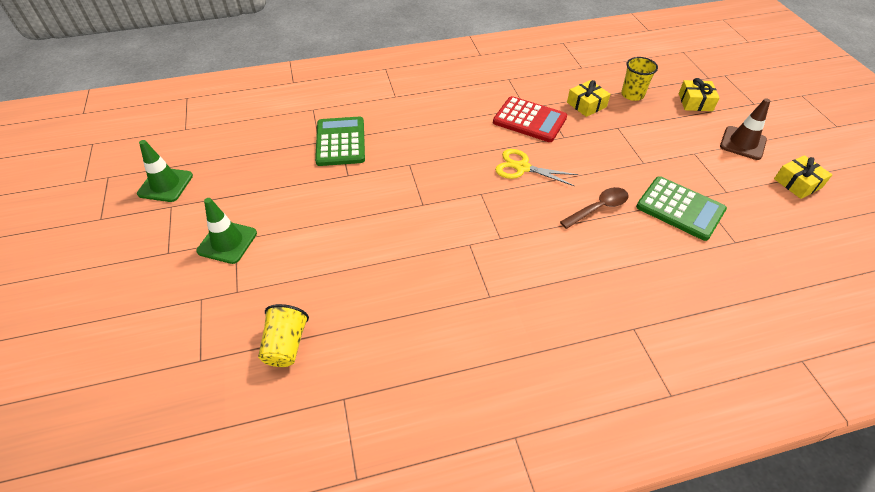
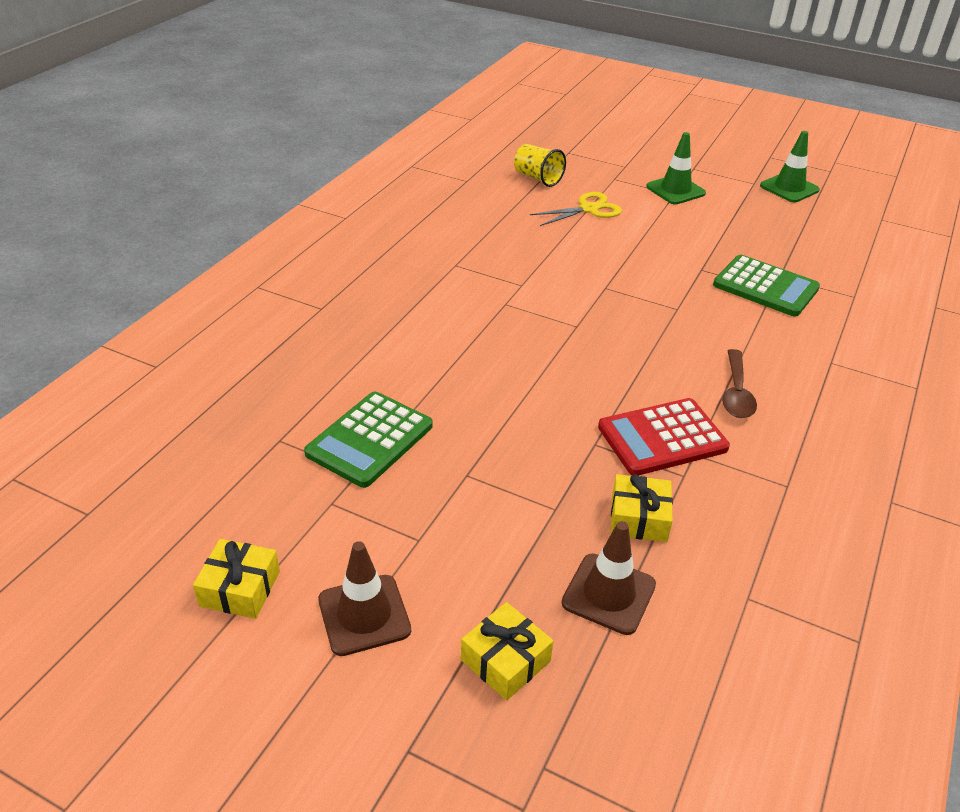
camera: 130 degrees right, 10 degrees down
(522, 167) = (580, 374): yellow scissors -> yellow scissors (588, 209)
(598, 208) = (454, 383): brown spoon -> brown spoon (736, 393)
(632, 95) = (608, 594): yellow cup -> brown traffic cone
(680, 208) = (369, 440): green calculator -> green calculator turned 45 degrees counterclockwise

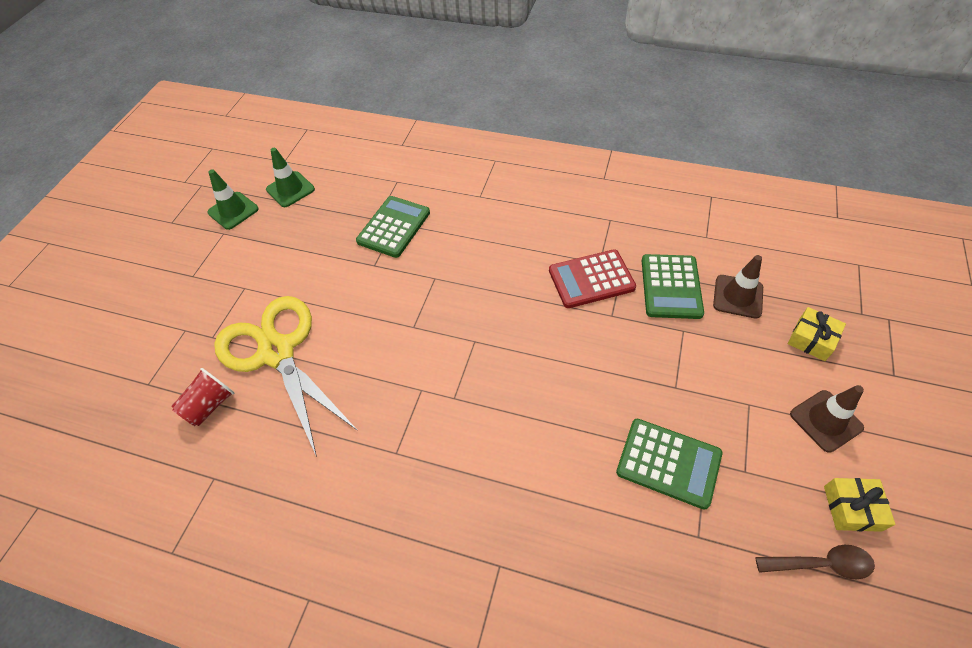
camera: 95 degrees left, 15 degrees up
(537, 178) = (210, 405): yellow cup -> red cup
(588, 209) = (277, 352): yellow scissors -> yellow scissors, size x2.04
(639, 518) = (671, 287): yellow gift -> green calculator
(662, 438) = (591, 279): red calculator -> red calculator turned 105 degrees clockwise
(675, 190) = (237, 287): green traffic cone -> green traffic cone (290, 189)
(736, 393) = (529, 242): brown spoon -> brown spoon (820, 564)

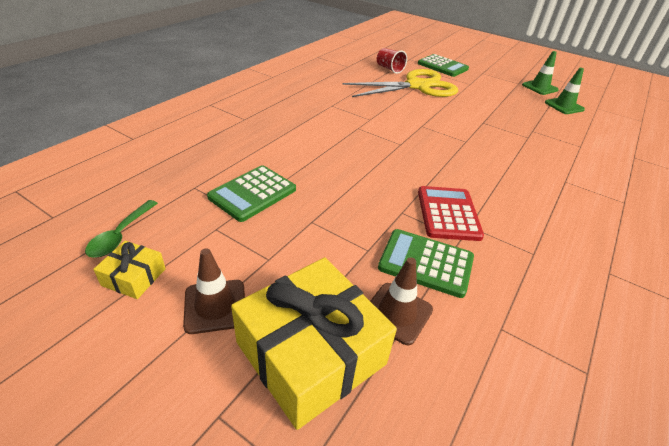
camera: 100 degrees right, 15 degrees down
(394, 227) = (523, 135): green calculator -> green calculator (442, 66)
(811, 339) = (311, 353): yellow gift -> yellow gift, size x2.22
(820, 564) = (120, 235): brown spoon -> green spoon

